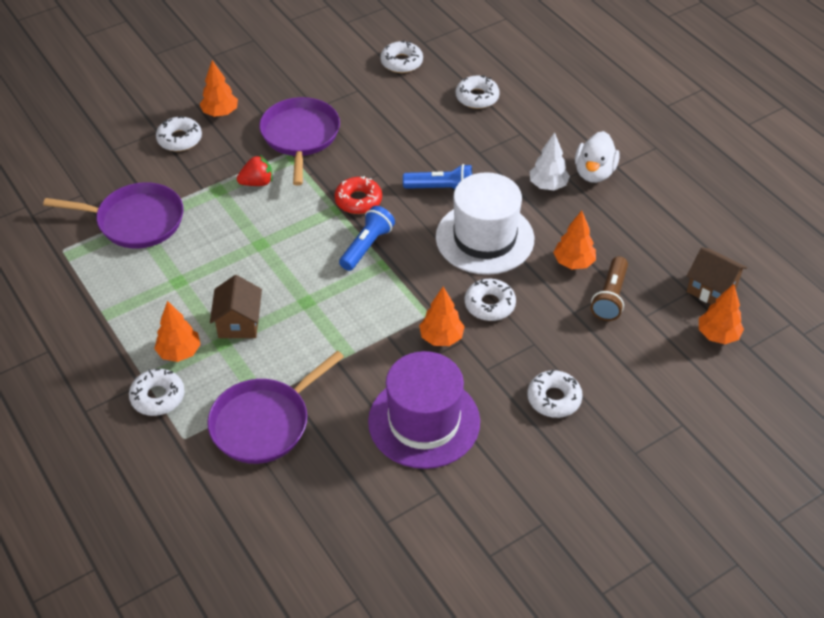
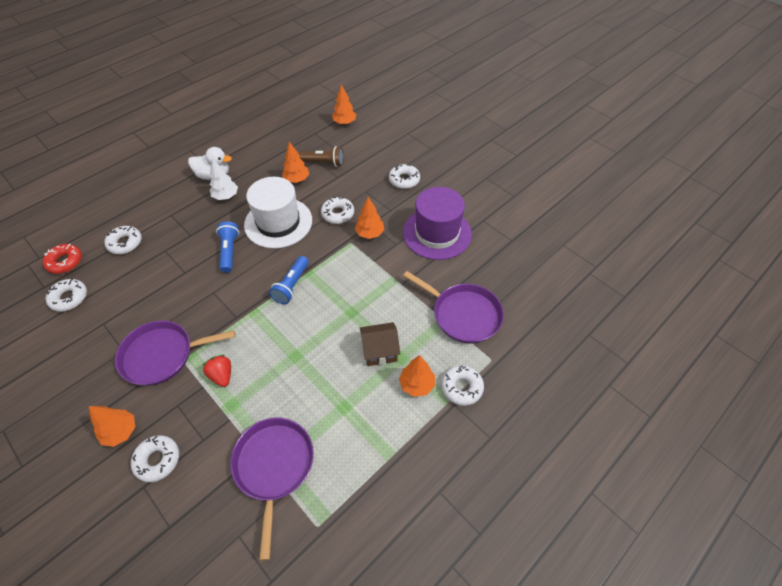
camera: 100 degrees left, 5 degrees up
(358, 200) = (243, 299): red donut -> red donut (65, 262)
(367, 246) = (291, 285): blue flashlight -> blue flashlight turned 90 degrees counterclockwise
(711, 289) = (311, 125): brown house -> none

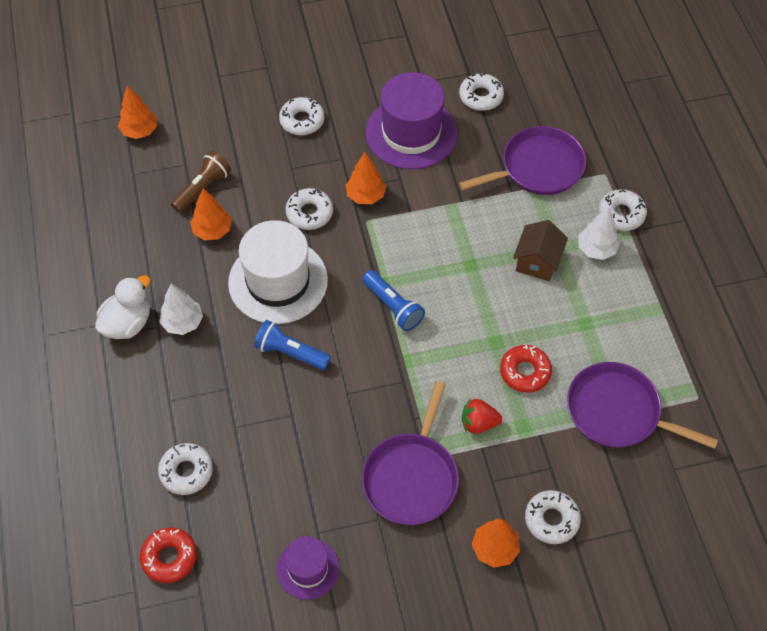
camera: 60 degrees left, 5 degrees up
(69, 298) = (245, 565): white donut -> white donut (481, 96)
(75, 330) = (308, 569): none -> purple hat
(279, 385) = (525, 372): none -> red donut
(417, 384) = (596, 249): orange tree -> white tree

